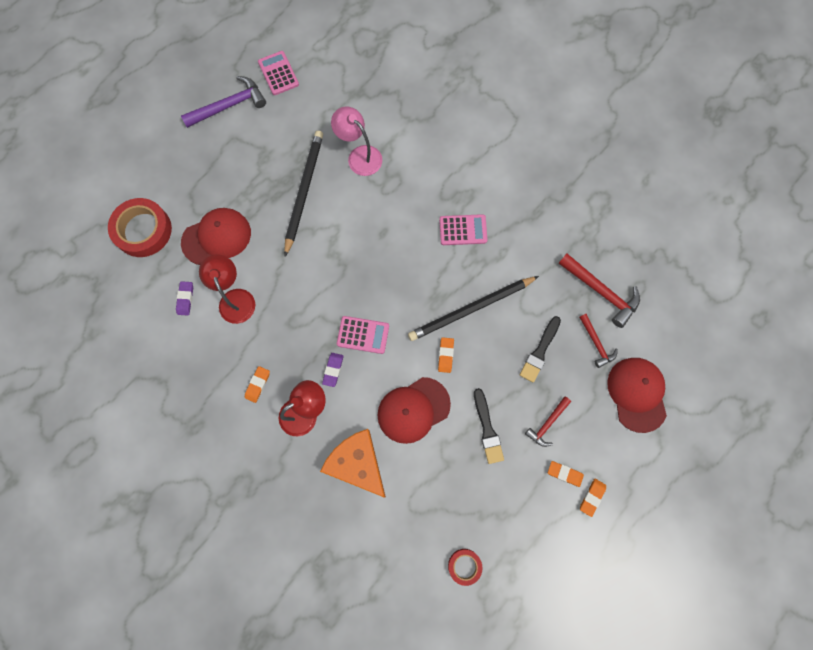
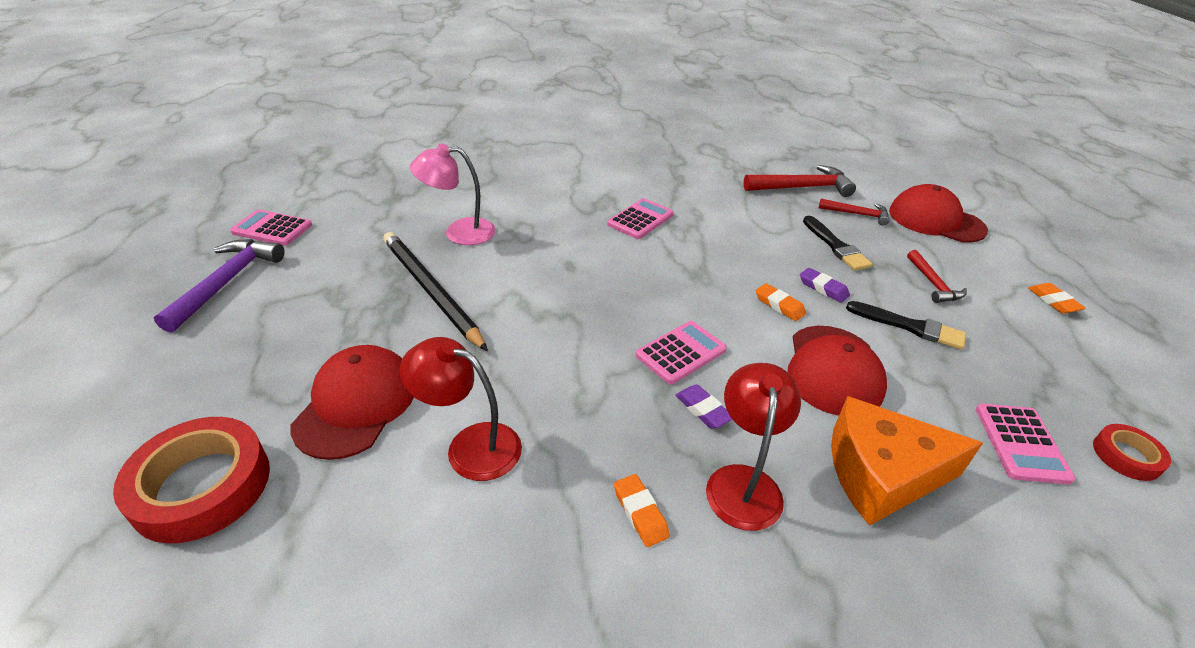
camera: 50 degrees left, 35 degrees down
(185, 299) = (387, 510): purple eraser -> purple eraser (823, 288)
(432, 516) = (1021, 443): none -> pink calculator
(471, 309) = (739, 260): black pencil -> none
(564, 474) = (1010, 304): orange eraser -> none

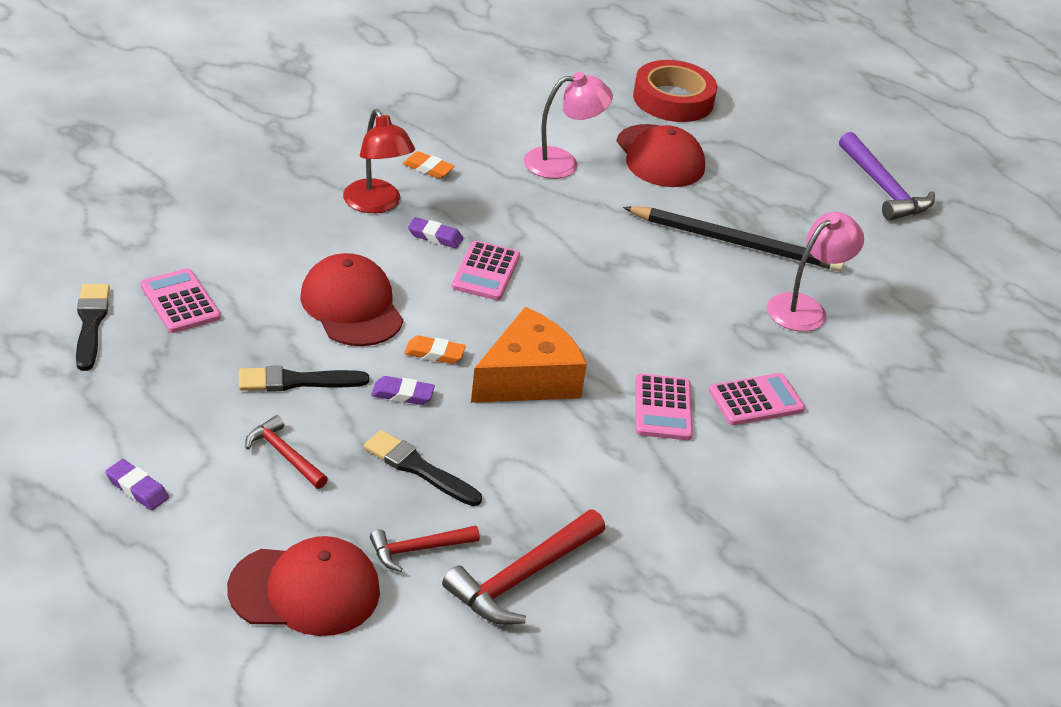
camera: 140 degrees right, 0 degrees up
(272, 229) = (951, 241): pink calculator -> pink calculator (756, 400)
(470, 446) = (562, 163): red lamp -> pink lamp
(881, 474) = (285, 241): orange cheese -> orange cheese (528, 378)
(1053, 301) = (137, 488): orange eraser -> purple eraser
(1126, 456) = (91, 323): red tape -> black brush

